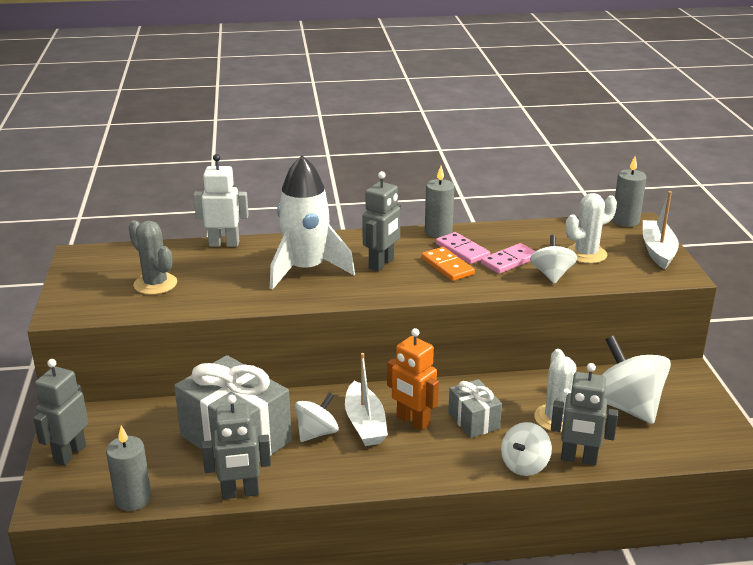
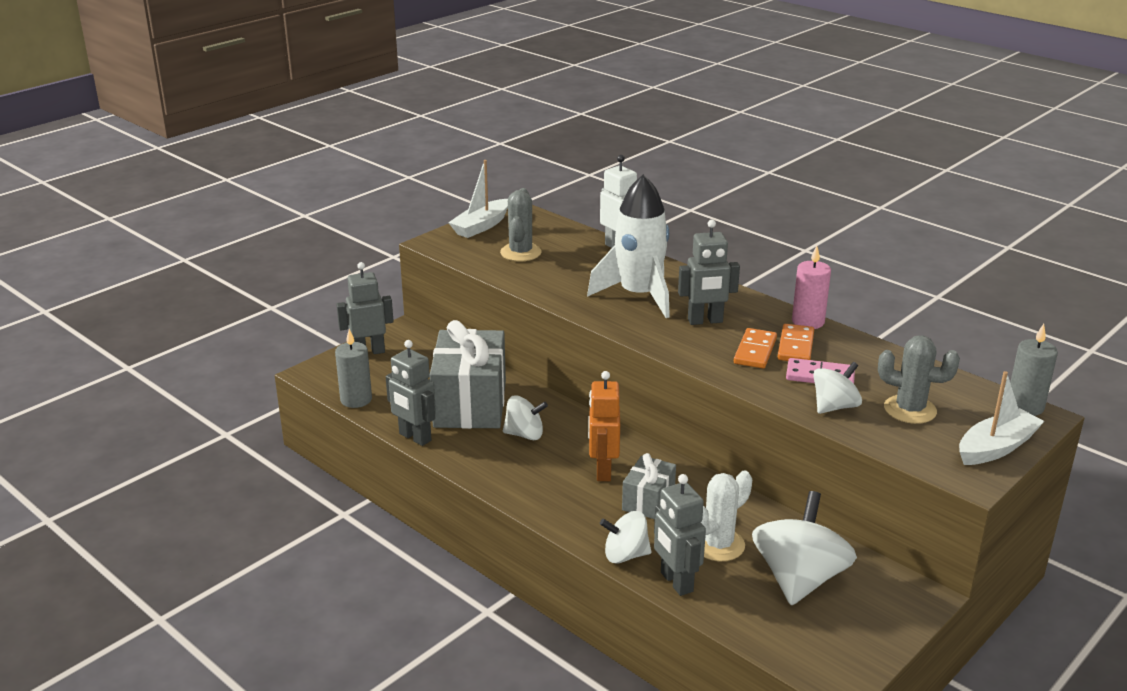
camera: 50 degrees right, 0 degrees up
(365, 423) = (567, 450): white boat -> white boat (481, 226)
(438, 231) = (808, 322): grey candle -> pink candle
(462, 250) = (795, 346): pink domino -> orange domino
(586, 254) = (910, 410): white cactus -> grey cactus

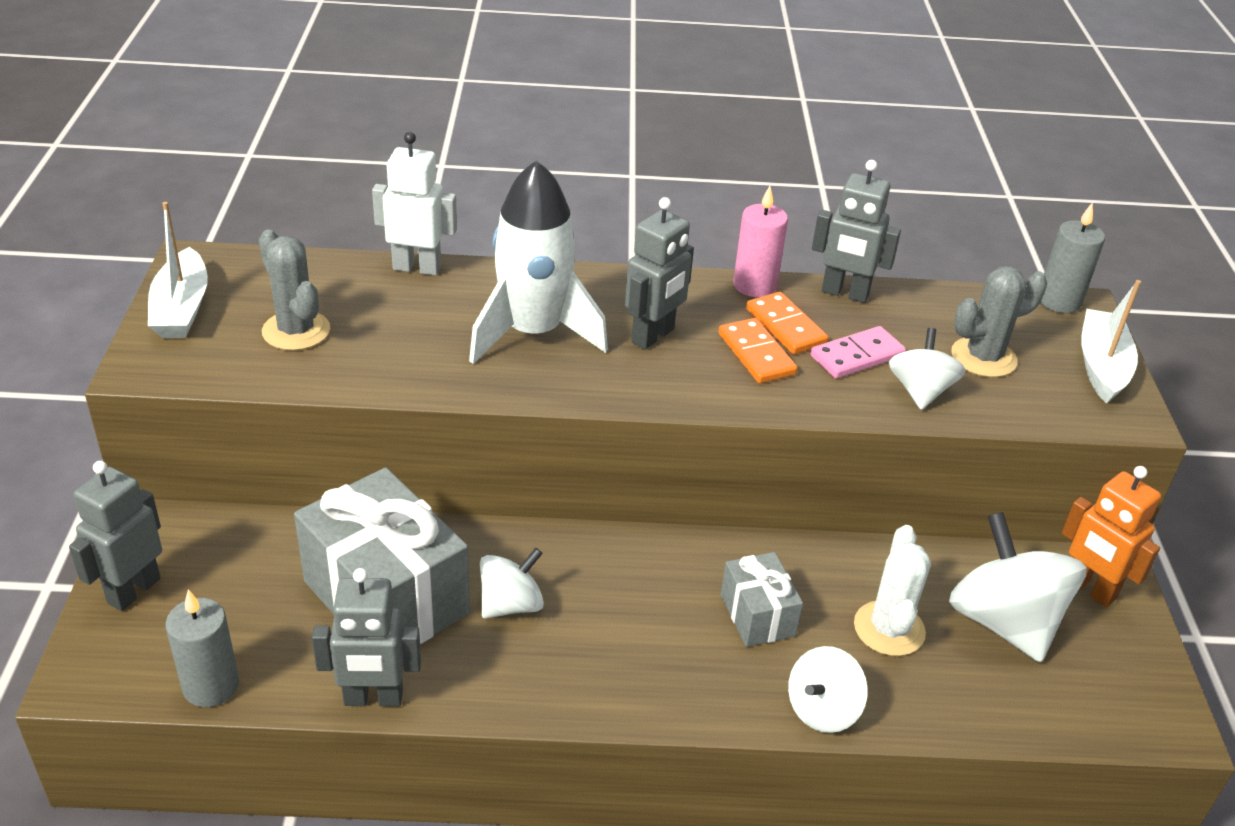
camera: 45 degrees left, 10 degrees up
(603, 471) = (662, 603): orange robot -> orange robot (1089, 589)
(676, 582) = (910, 710): grey robot -> grey robot (844, 293)

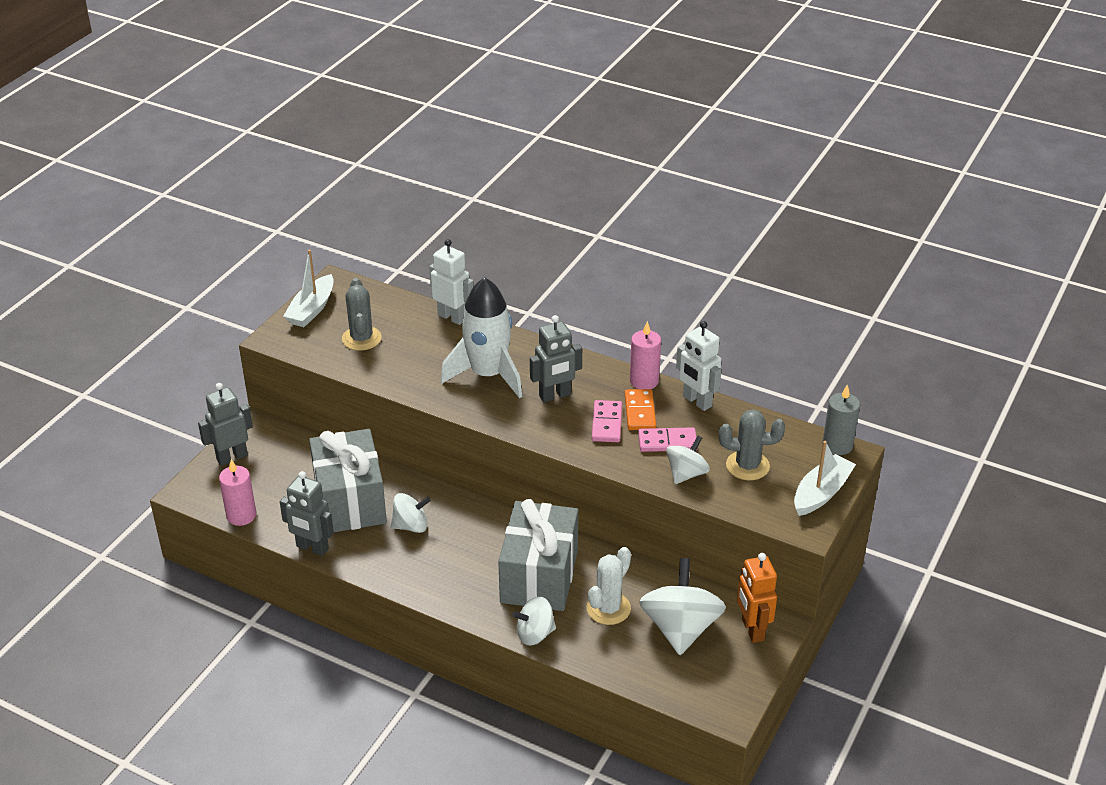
camera: 30 degrees right, 0 degrees up
(211, 686) = (241, 515): grey candle -> pink candle
(756, 354) = (606, 423): orange domino -> pink domino
(757, 615) = (539, 576): grey gift -> grey gift, size x1.96
(844, 293) = (697, 401): grey robot -> white robot

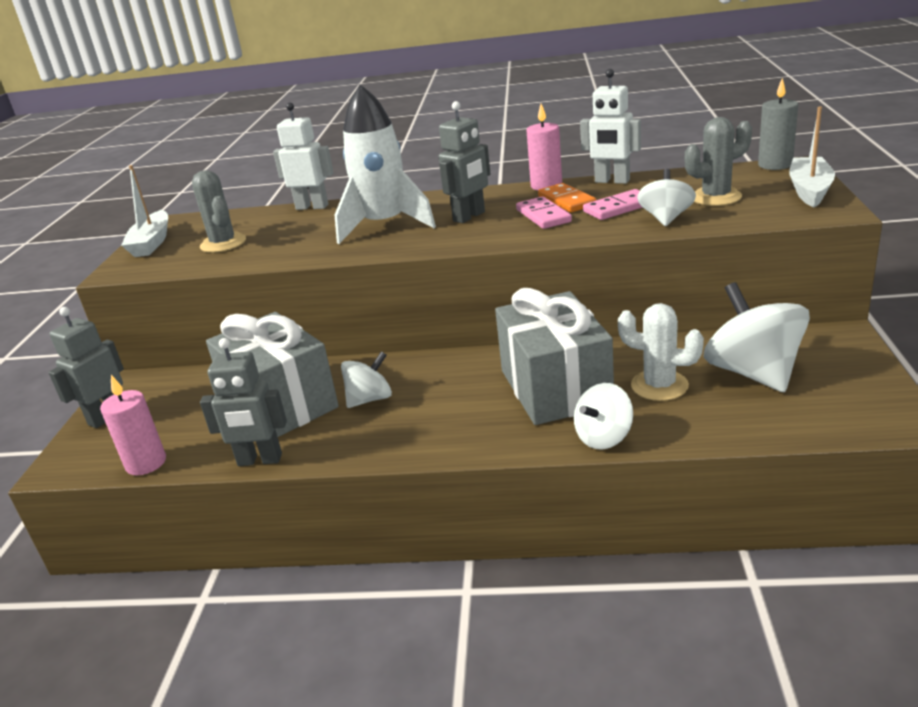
camera: 20 degrees left, 10 degrees down
(608, 608) = (659, 385): white cactus -> white cactus turned 75 degrees counterclockwise
(752, 630) = (824, 347): orange robot -> none

